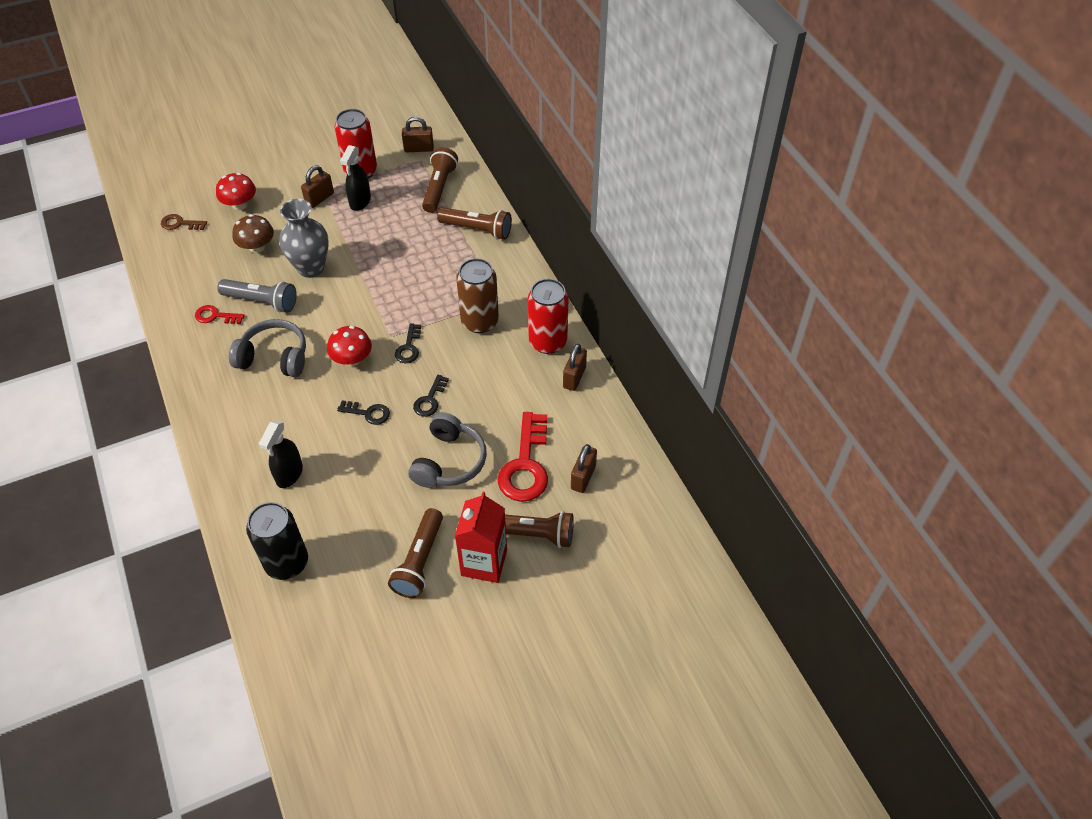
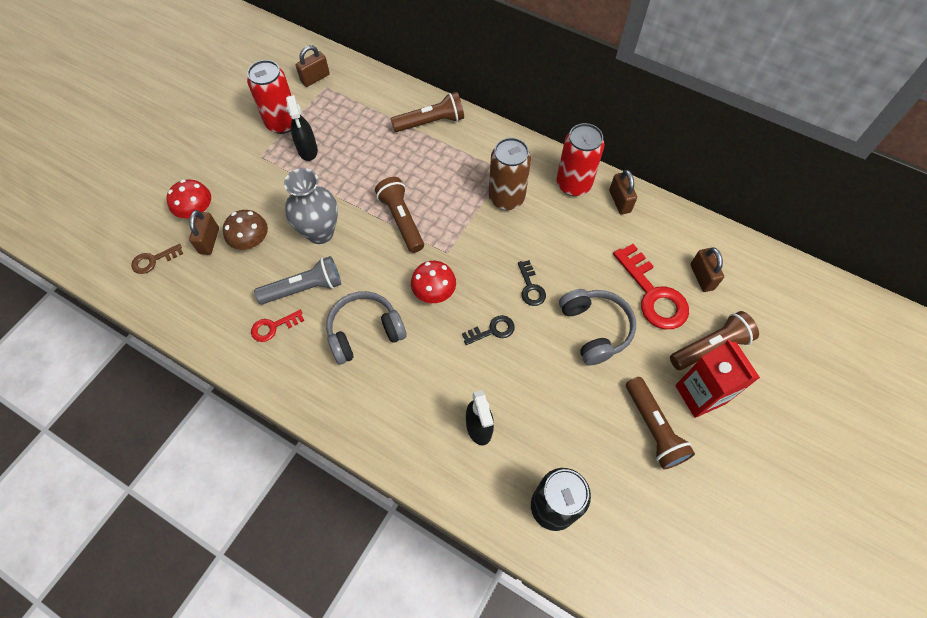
camera: 35 degrees left, 10 degrees up
(319, 198) = (268, 166): brown padlock -> brown padlock (209, 241)
(409, 347) = (471, 253): black key -> none
(439, 188) = (365, 103): brown flashlight -> brown flashlight (401, 220)

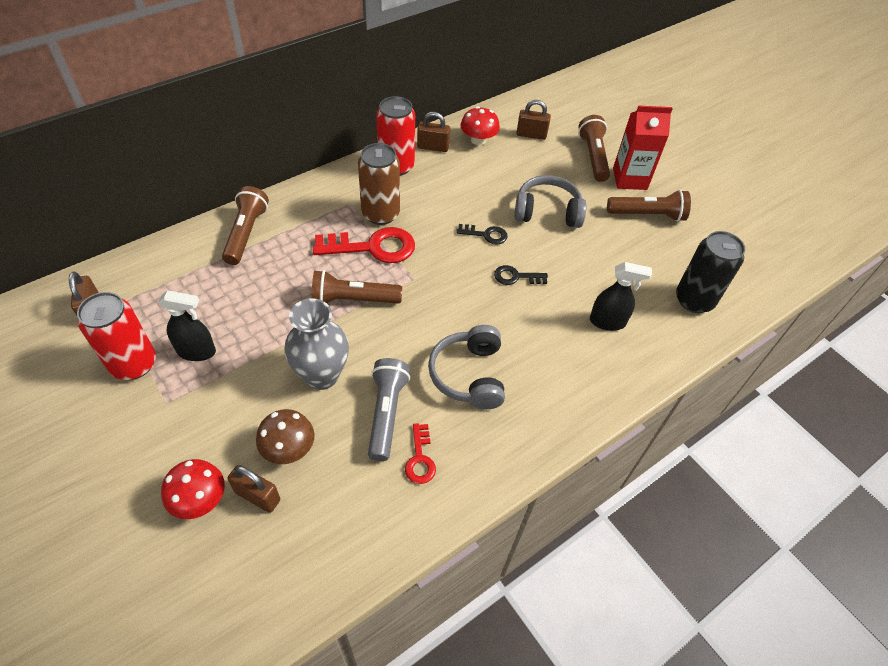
camera: 70 degrees left, 10 degrees down
(153, 260) = (244, 574): brown key -> none
(434, 292) = (453, 304): red mushroom -> red mushroom (478, 140)
(492, 330) = (516, 277): black key -> black key turned 90 degrees counterclockwise
(653, 294) = (532, 166): red key -> red key (372, 247)

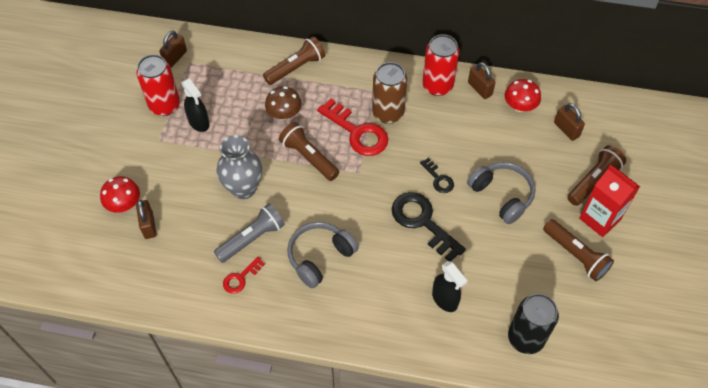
camera: 50 degrees right, 5 degrees up
(288, 448) = (186, 214): brown mushroom -> brown mushroom (284, 113)
(516, 277) = (423, 222): black key -> black key, size x1.92

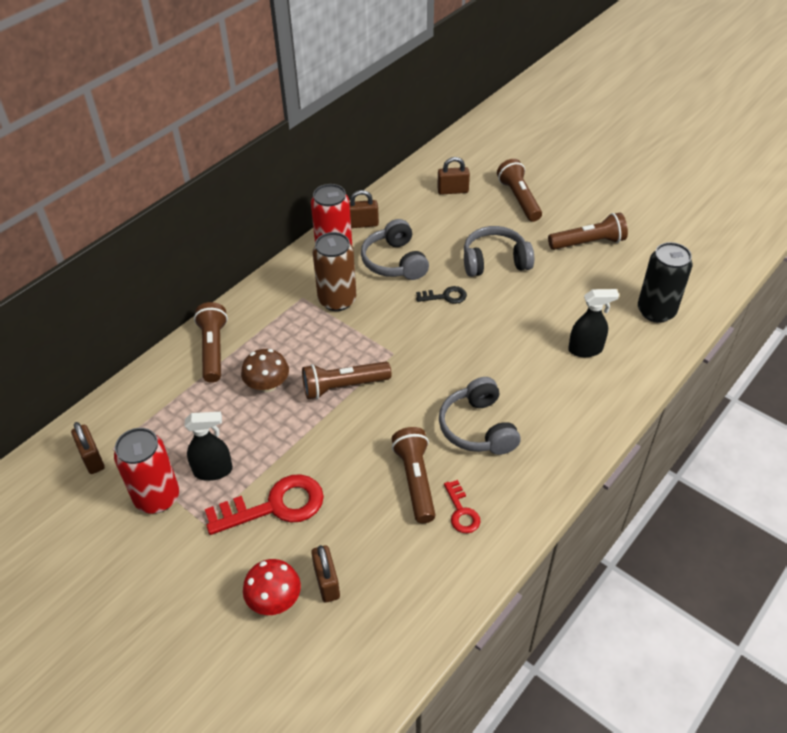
camera: 60 degrees left, 10 degrees down
(148, 225) = (327, 582): brown padlock -> brown padlock turned 60 degrees clockwise
(243, 188) = (342, 462): grey vase -> none
(252, 238) = (415, 480): grey flashlight -> brown flashlight
(357, 132) = (342, 333): red key -> red key (274, 506)
(423, 222) = (488, 329): black key -> none
(453, 129) = (395, 262): none -> grey headphones
(520, 106) = (404, 207): red mushroom -> none
(599, 219) = (560, 212): red carton -> none

